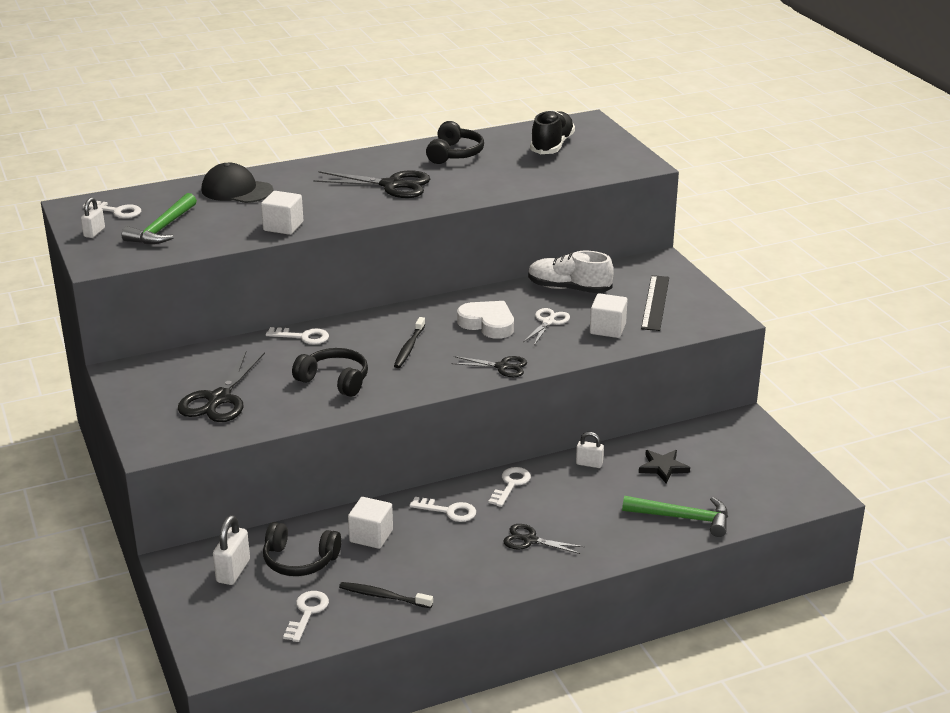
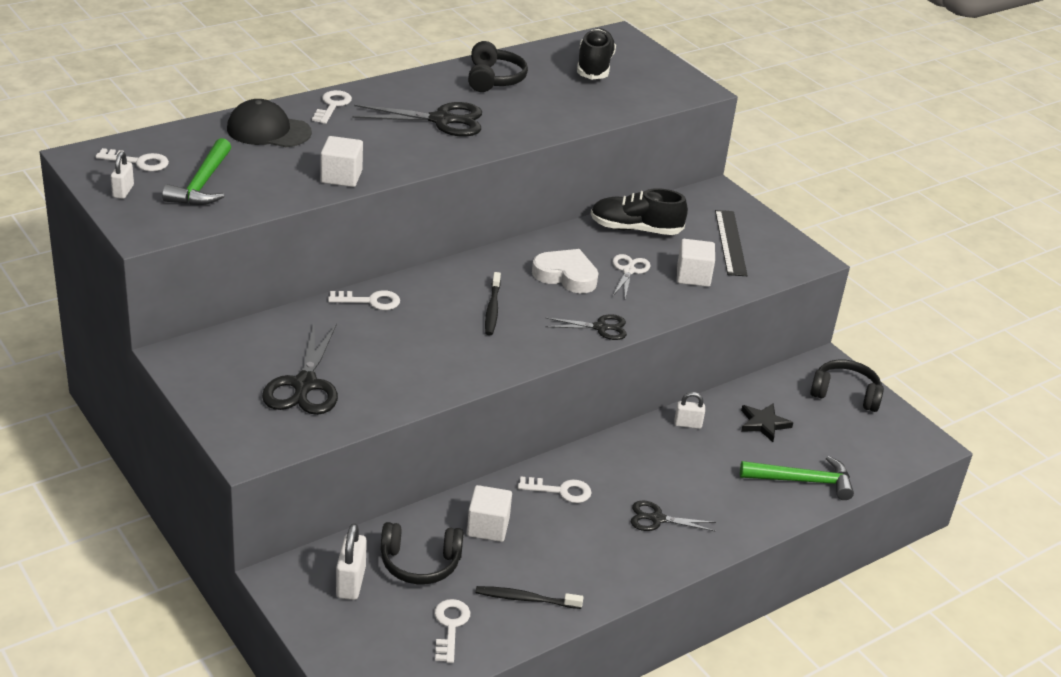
camera: 15 degrees left, 5 degrees up
(334, 381) = (426, 354): black headphones -> black headphones (845, 394)
(511, 484) = (615, 454): white key -> white key (332, 105)
(569, 289) = (635, 229): white shoe -> black shoe

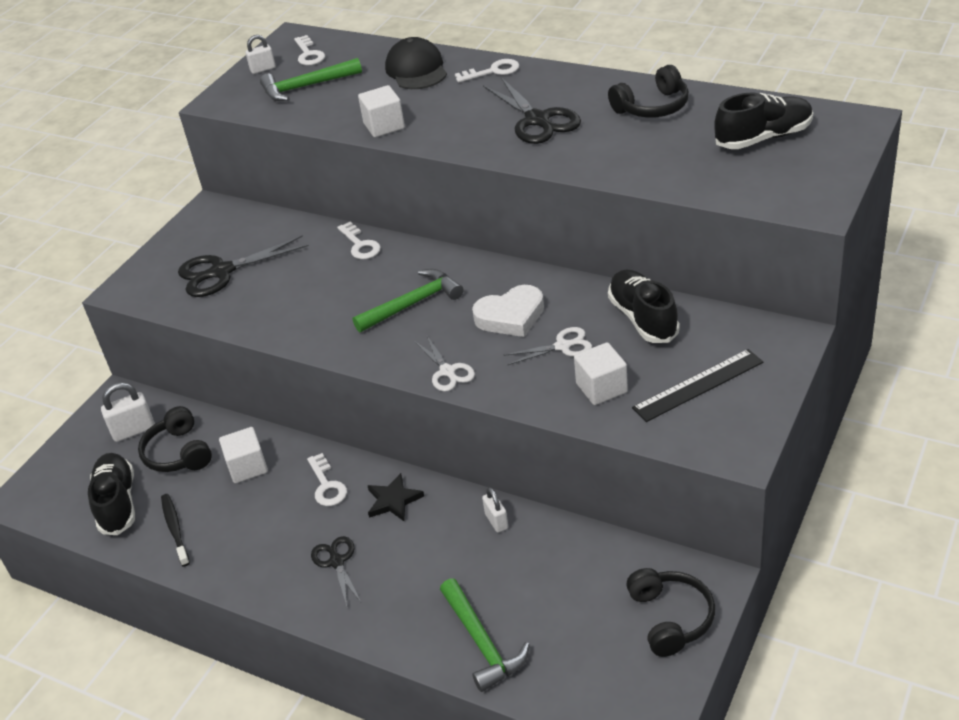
camera: 70 degrees right, 5 degrees up
(450, 626) = (117, 503): white key -> black shoe
(492, 309) = (413, 303): black toothbrush -> green hammer
(566, 275) = (511, 316): white heart -> white heart turned 75 degrees clockwise
(601, 328) = (447, 372): black scissors -> white scissors
(764, 424) = (550, 574): black star -> black star (393, 500)

